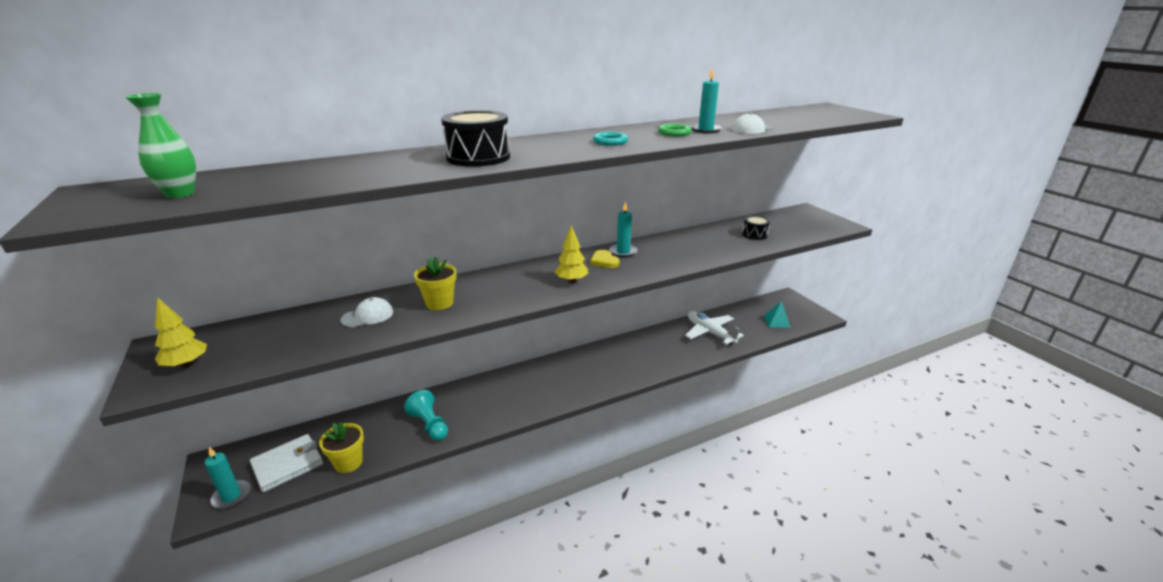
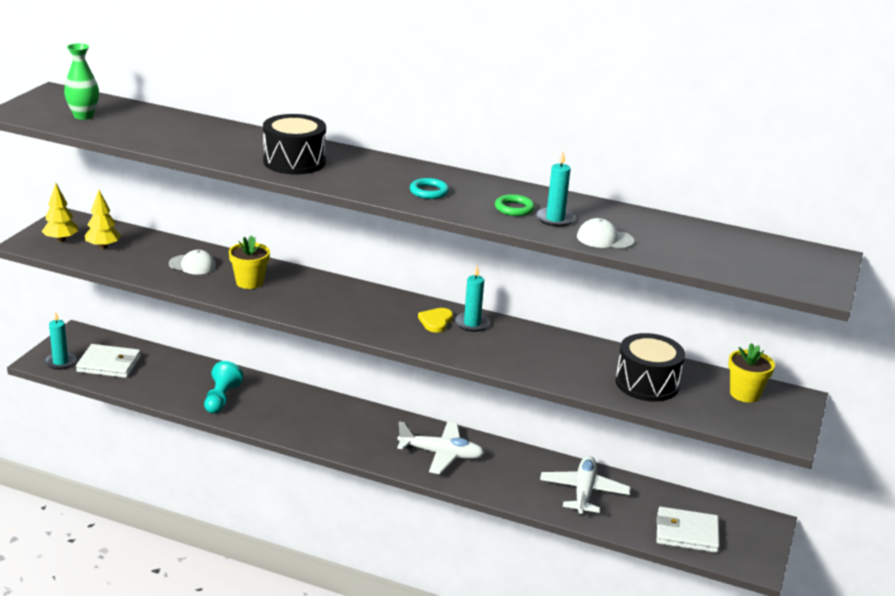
camera: 45 degrees right, 0 degrees up
(348, 462) = (141, 387): yellow flower pot -> yellow flower pot (745, 394)
(571, 281) = (371, 321): yellow tree -> yellow tree (103, 247)
(619, 362) = (441, 454): none -> white plane
(754, 234) = (647, 383): black drum -> black drum, size x1.79
(777, 321) = (686, 533): turquoise pyramid -> white wallet

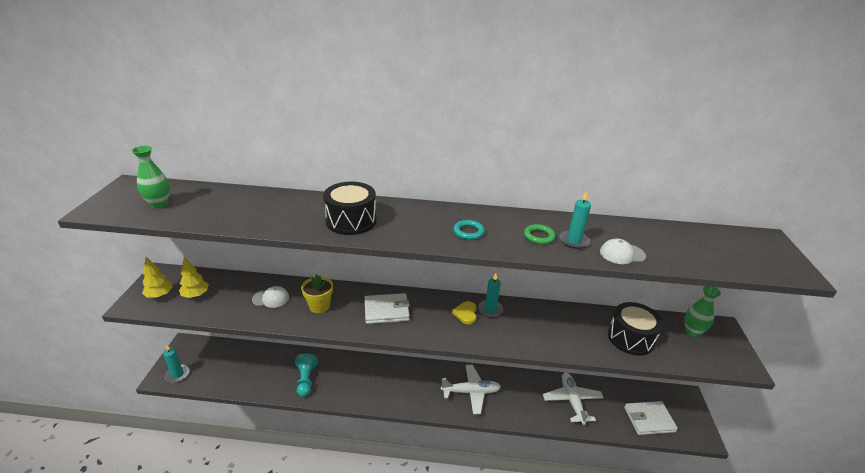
camera: 15 degrees left, 5 degrees up
(109, 364) = (215, 368): white wallet -> white wallet (386, 310)
(745, 394) = (692, 332): yellow flower pot -> green vase

